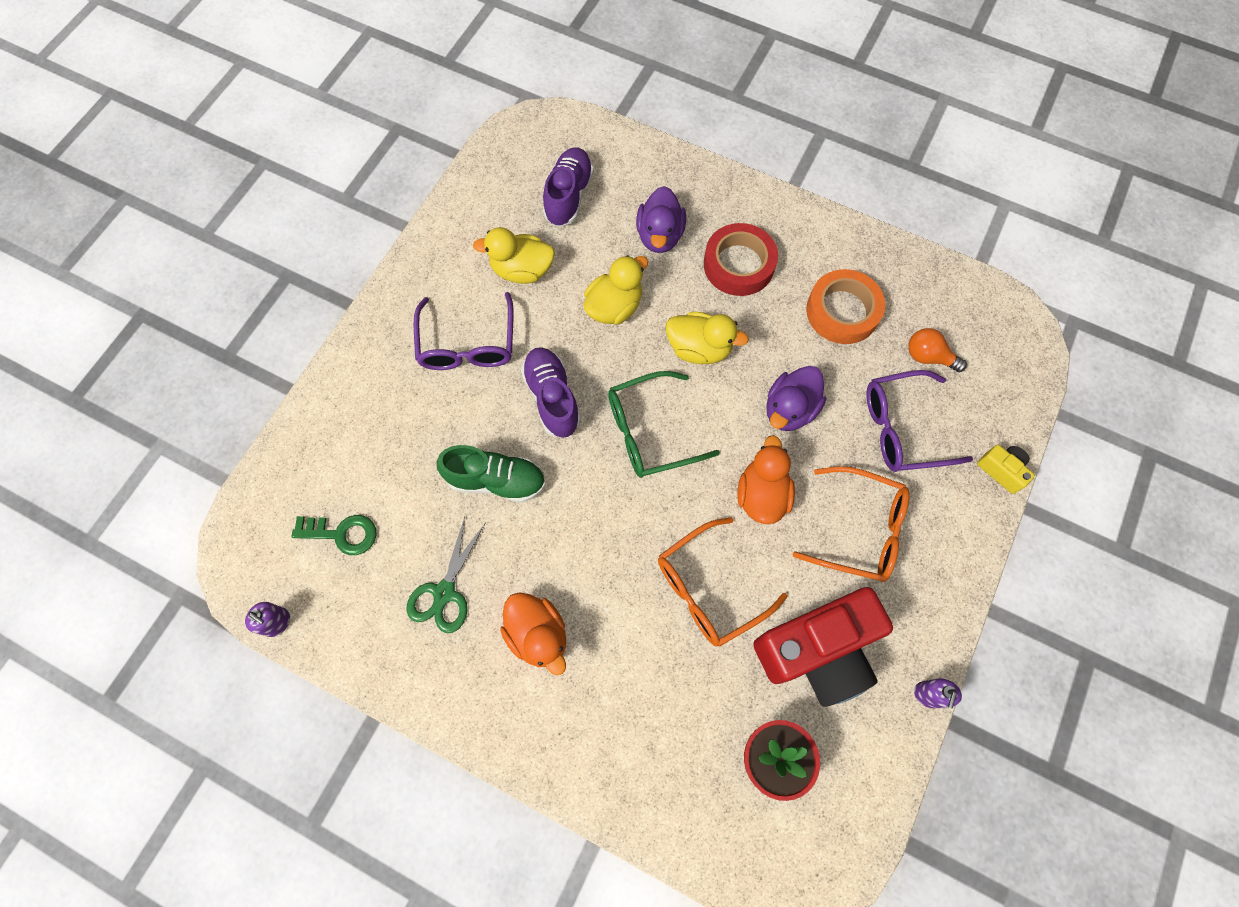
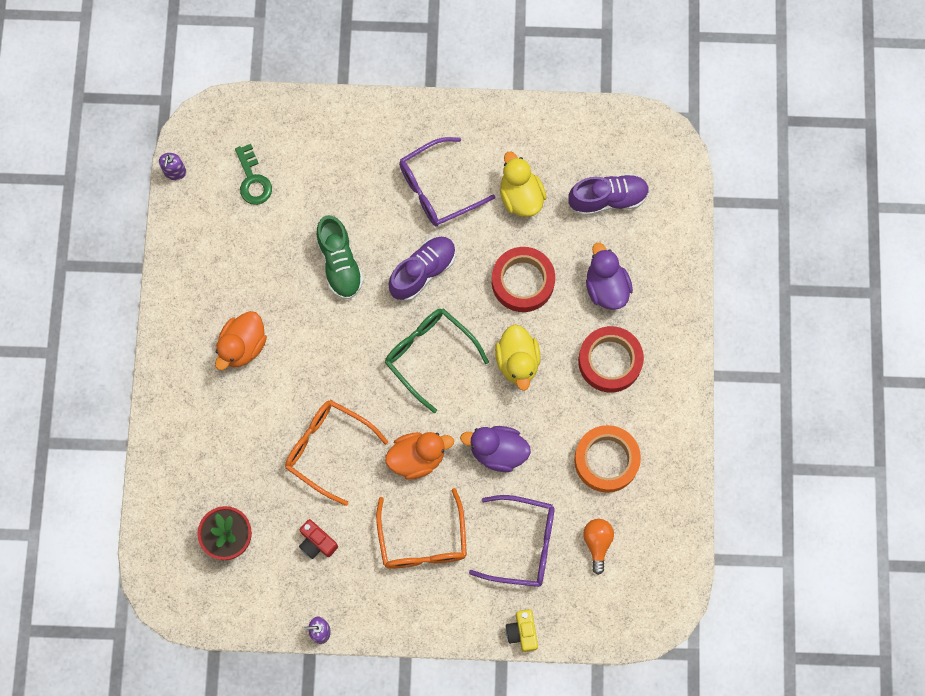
camera: 65 degrees right, 5 degrees up
(444, 593) = (243, 269): green scissors -> none
(614, 307) = (523, 282): yellow duck -> red tape
(659, 235) = (606, 287): purple duck -> purple duck turned 90 degrees clockwise
(817, 651) = (317, 542): red camera -> red camera, size x0.42
(903, 428) = (522, 544): purple glasses -> purple glasses turned 135 degrees clockwise
(1001, 470) = (522, 632): yellow camera -> yellow camera turned 150 degrees clockwise

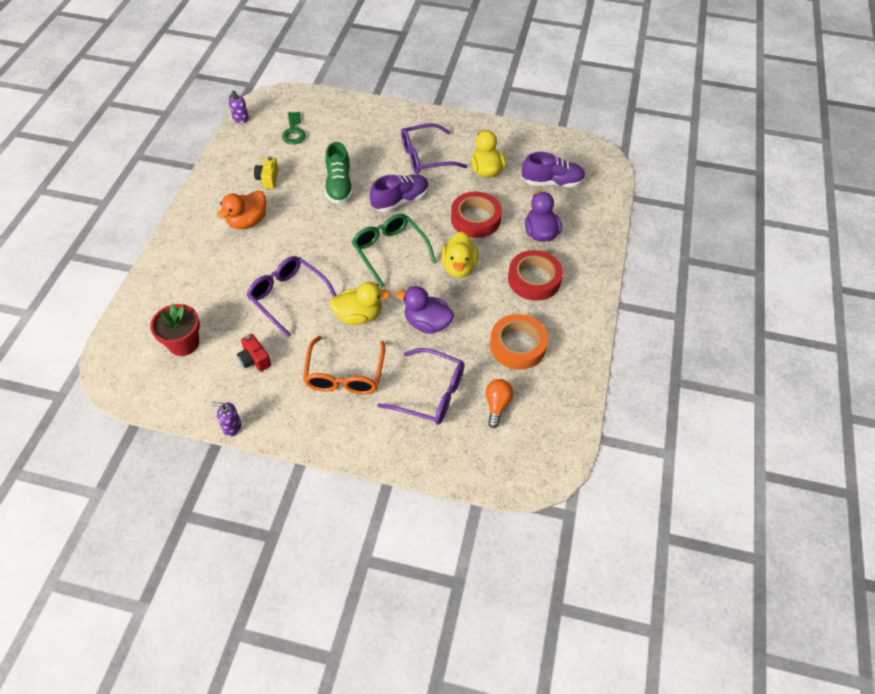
camera: 10 degrees right, 20 degrees down
(328, 449) = (288, 297): orange glasses -> purple glasses
(417, 458) = (359, 316): orange duck -> yellow duck
(522, 632) = (412, 463): yellow camera -> yellow camera (268, 179)

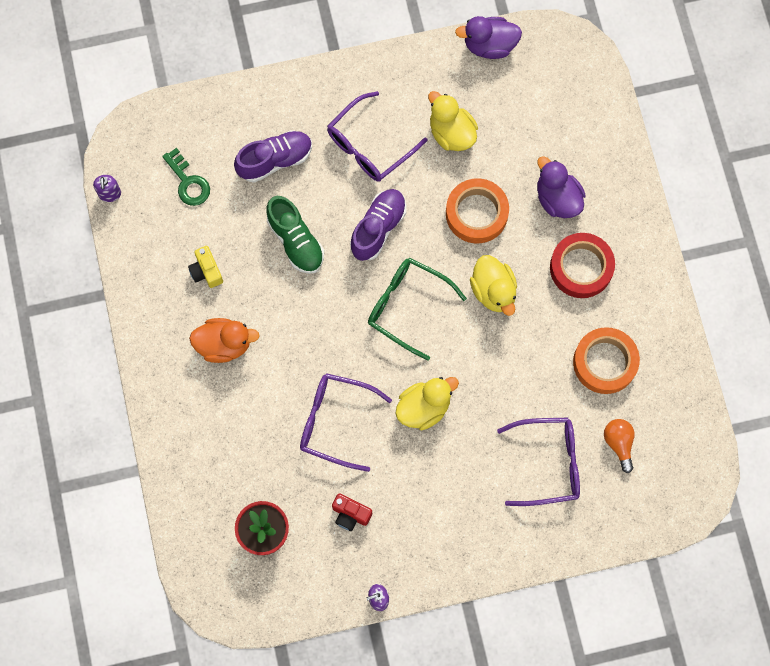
camera: 25 degrees left, 20 degrees up
(247, 221) = (224, 344): orange duck -> orange duck turned 105 degrees counterclockwise
(345, 374) = (451, 485): orange glasses -> none
(427, 323) = (499, 381): purple duck -> purple duck (489, 45)
(475, 219) = (476, 213): red tape -> orange tape
(552, 182) = (535, 114): purple shoe -> purple shoe (275, 160)

